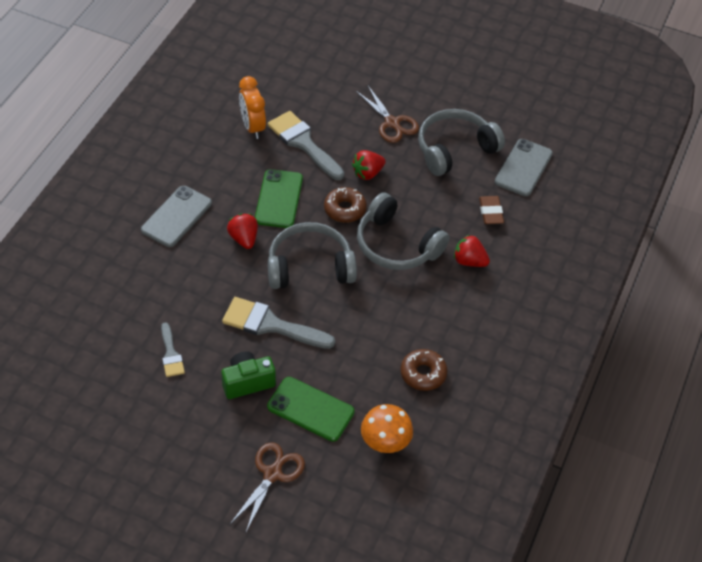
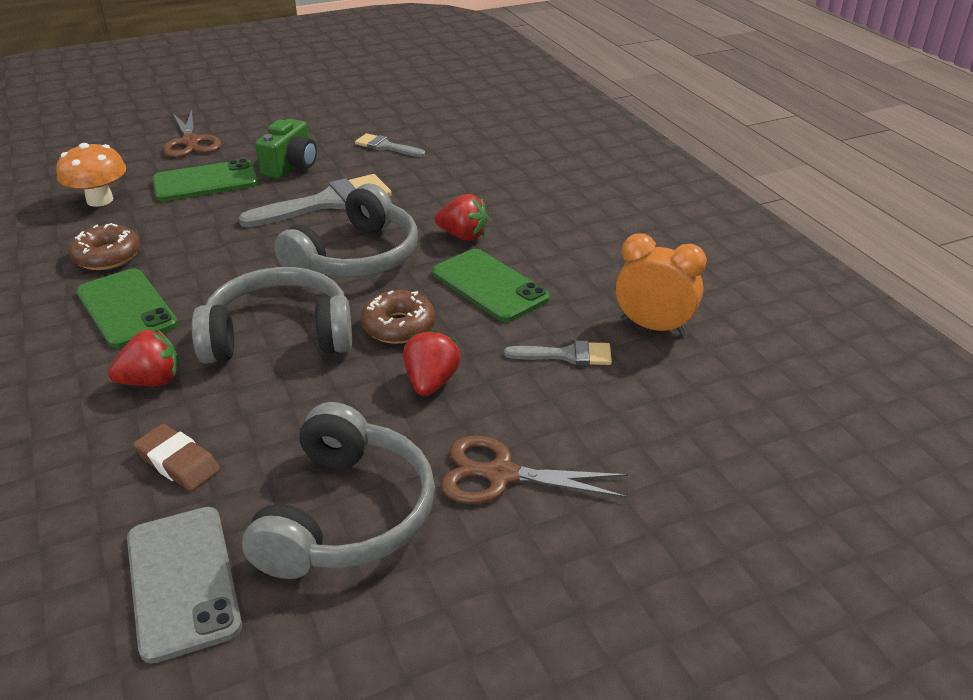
camera: 135 degrees right, 15 degrees down
(176, 216) = (557, 211): grey phone -> none
(303, 143) = (567, 355): grey brush -> grey brush, size x0.55
(445, 319) = (126, 308): none -> green phone

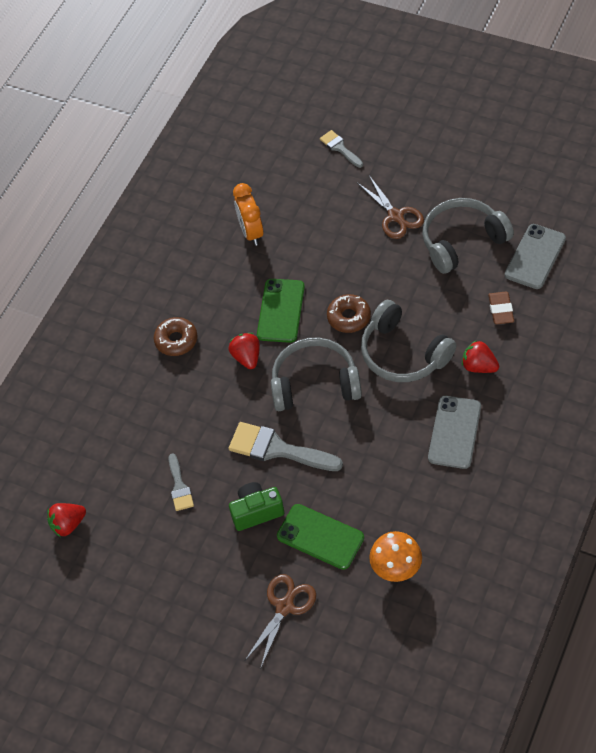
camera: 125 degrees left, 20 degrees up
(107, 256) = (433, 492): brown donut -> brown donut (176, 340)
(126, 308) = (454, 432): green phone -> grey phone
(431, 382) = (371, 275): red strawberry -> red strawberry (68, 524)
(567, 355) = (304, 246): grey brush -> grey brush (340, 148)

